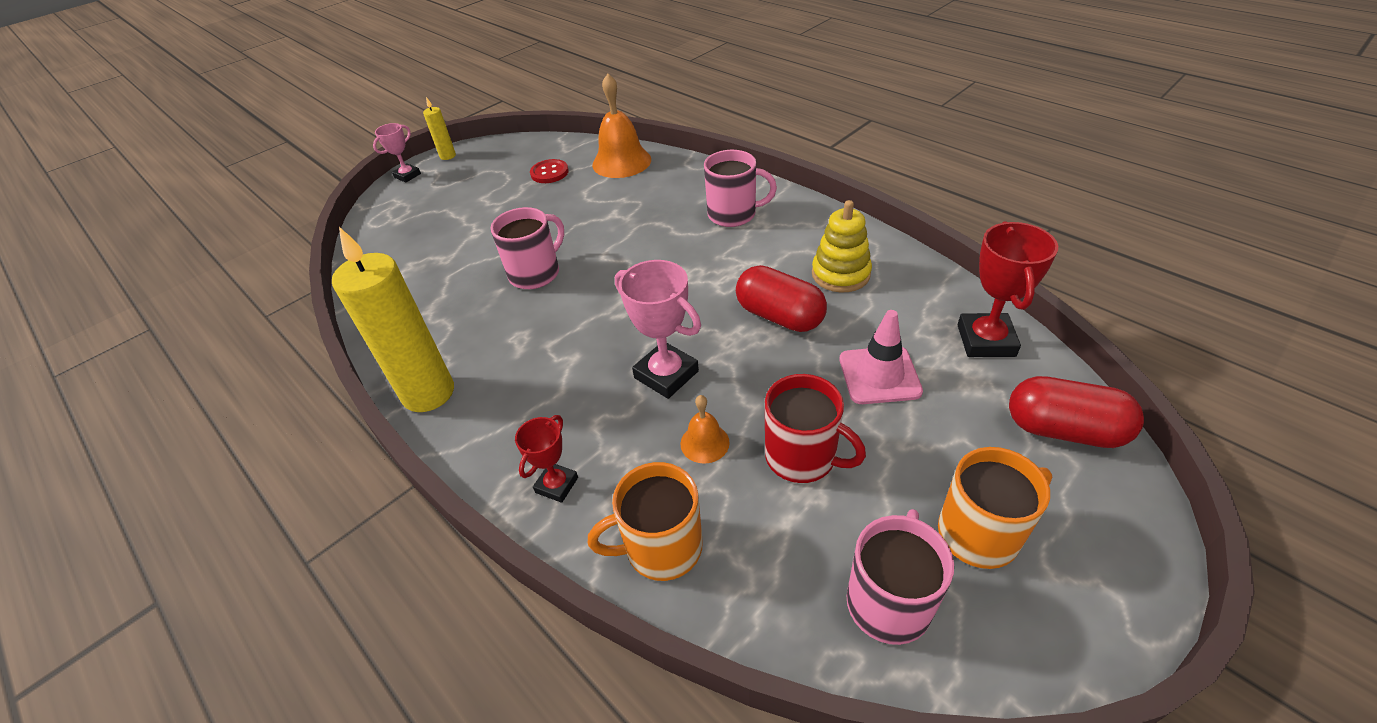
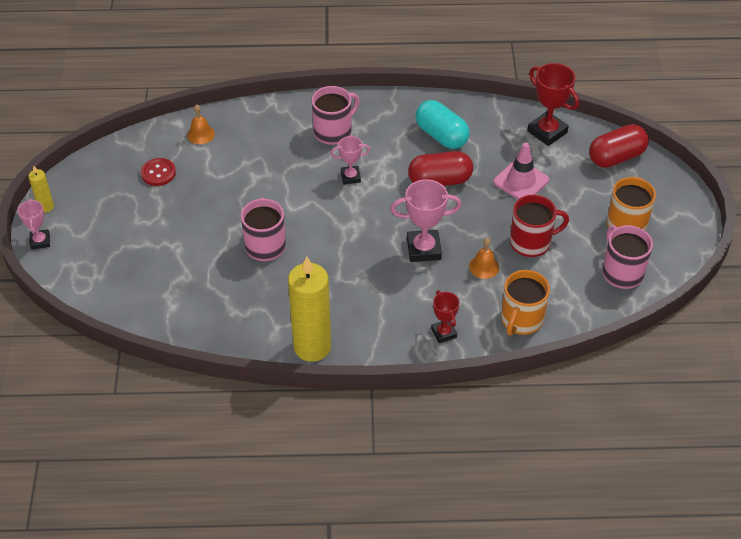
camera: 50 degrees left, 5 degrees up
(621, 162) = (201, 134): orange bell -> orange bell, size x0.52
(693, 260) = (350, 177): none -> pink trophy
(840, 274) = (441, 135): yellow stacking toy -> turquoise capsule

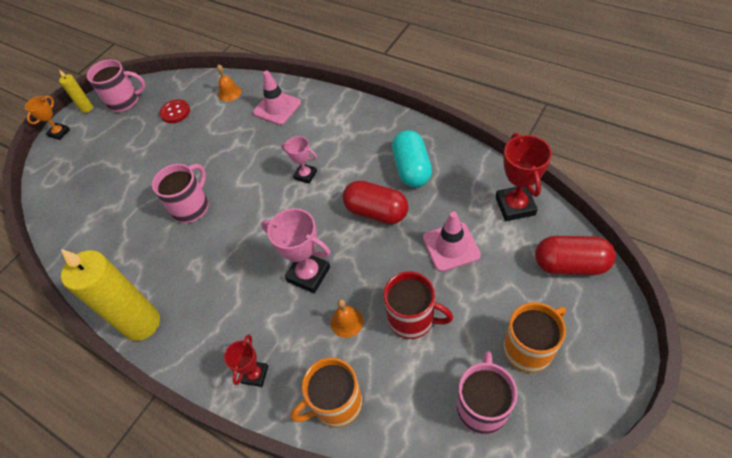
camera: 40 degrees right, 5 degrees up
(40, 241) = (59, 133): pink trophy -> orange trophy
(266, 130) = (277, 108): none -> pink traffic cone
(333, 132) = (325, 129): pink mug -> pink mug (124, 101)

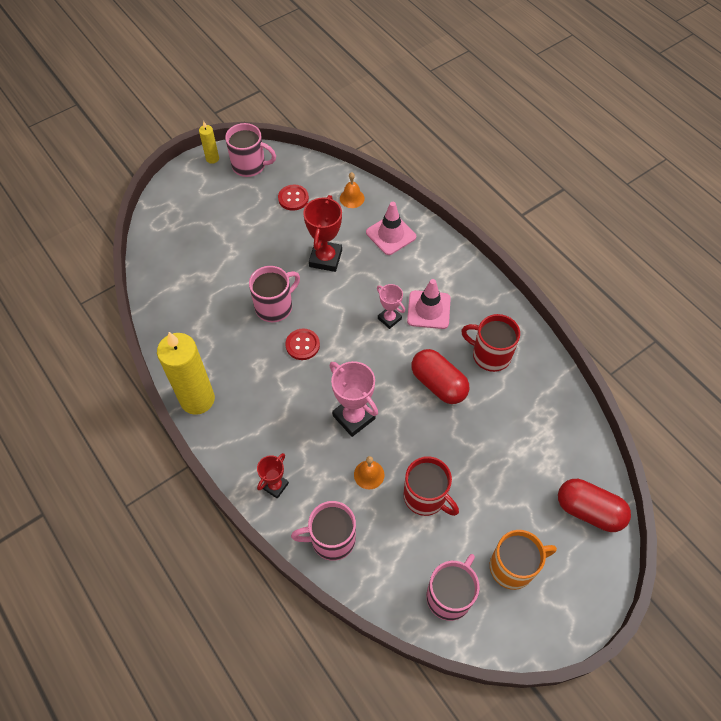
camera: 15 degrees right, 5 degrees up
(59, 133) = (180, 176): orange trophy -> none
(231, 230) = (302, 345): none -> red button
(336, 403) = (331, 539): orange mug -> pink mug
(411, 169) = (490, 355): turquoise capsule -> red mug
(451, 246) = (490, 447): pink traffic cone -> pink traffic cone (428, 310)
(515, 206) = (568, 434): red trophy -> red trophy (325, 258)

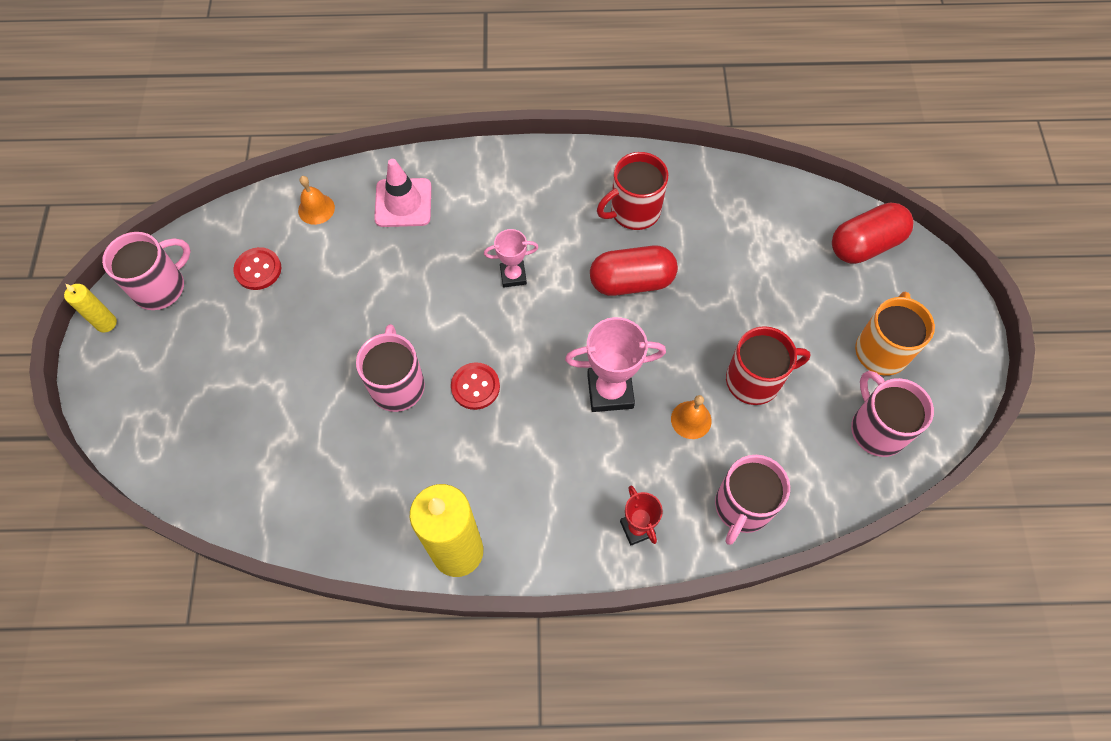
camera: 55 degrees left, 5 degrees up
(325, 258) = (377, 289): red trophy -> none
(428, 310) = (533, 231): pink traffic cone -> none

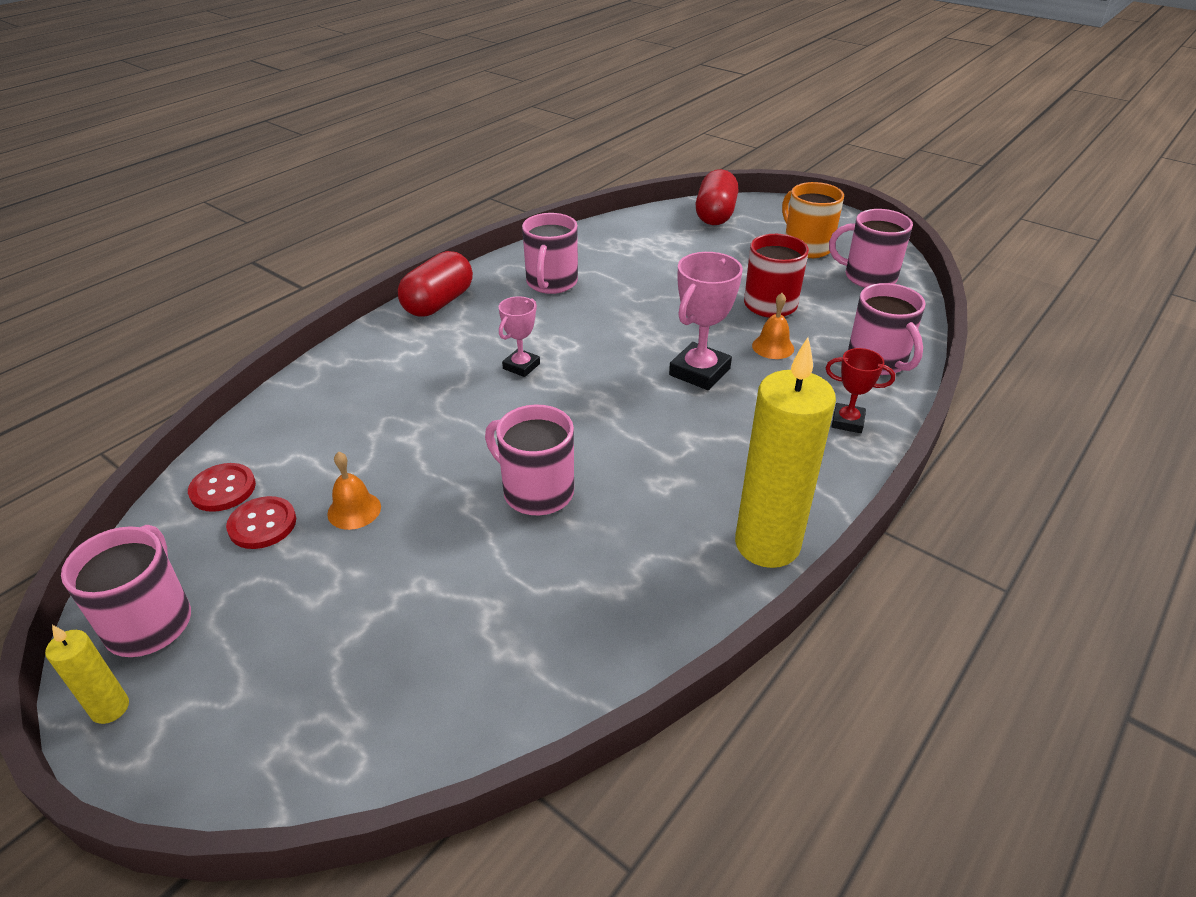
camera: 50 degrees left, 25 degrees down
(316, 209) = (265, 445): orange bell -> orange bell (354, 510)
(403, 203) = (352, 389): pink traffic cone -> none
(475, 387) = (602, 442): red button -> red button (223, 489)
(631, 281) = (612, 313): red capsule -> red capsule (438, 303)
(634, 211) = (551, 283): red mug -> pink mug

